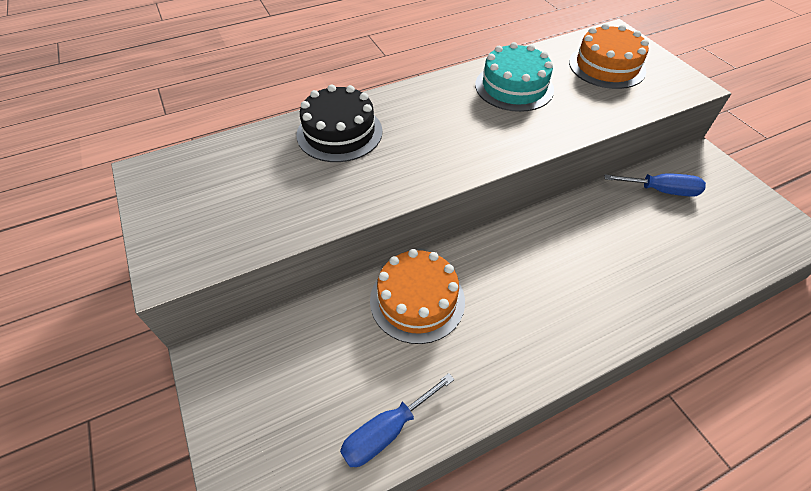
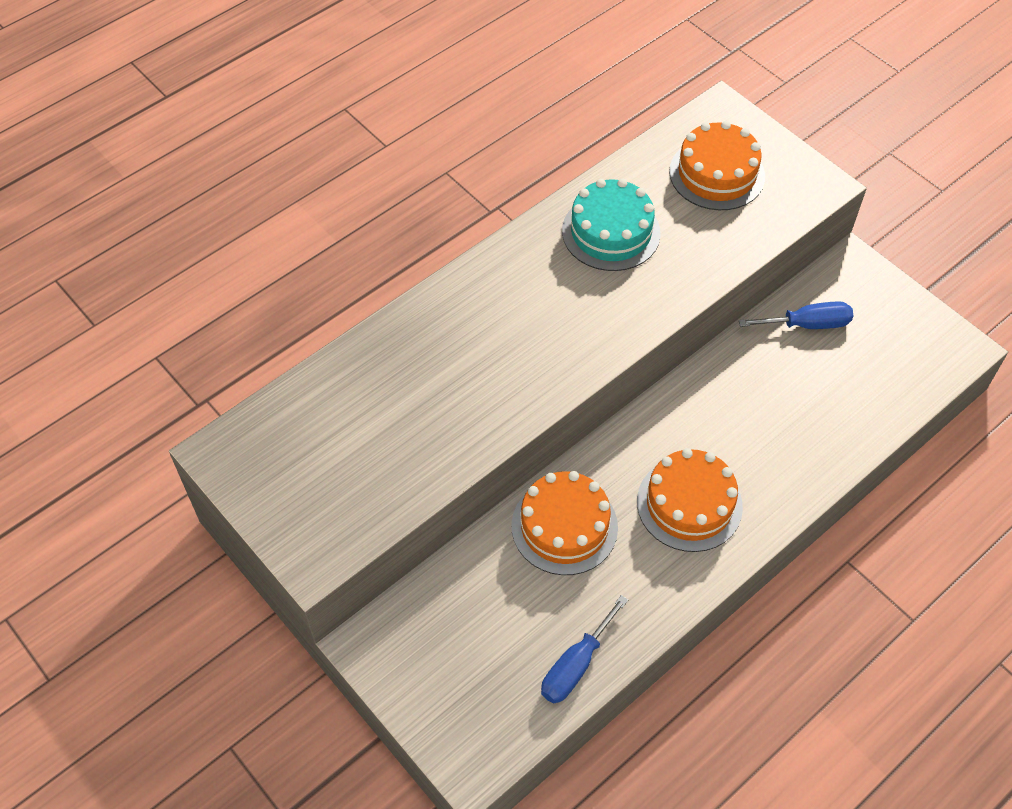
camera: 15 degrees left, 5 degrees up
(339, 133) = (423, 347): black cake -> none
(533, 307) = (689, 504): none -> orange cake

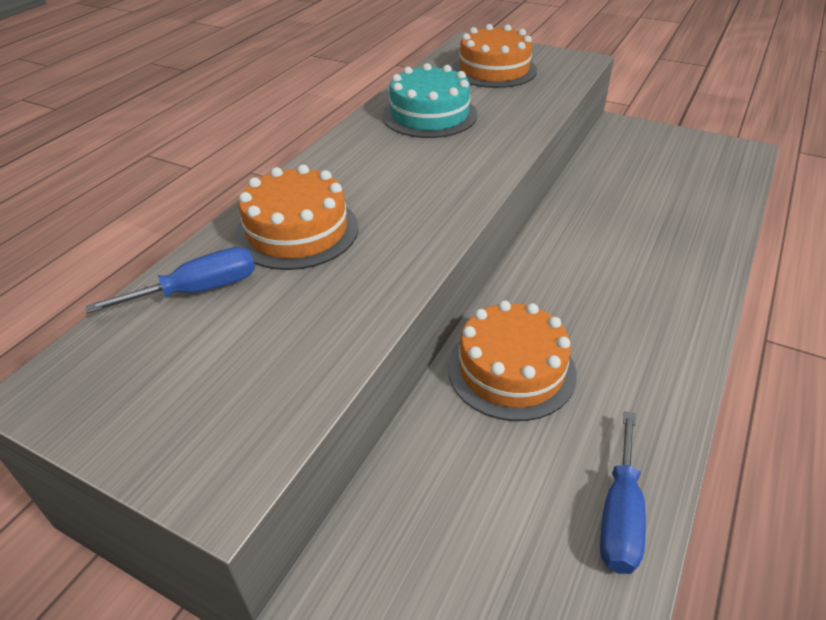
camera: 20 degrees left, 15 degrees down
(689, 504) = (622, 312): orange cake -> orange cake (297, 231)
(807, 324) = (618, 165): blue screwdriver -> blue screwdriver (198, 290)

